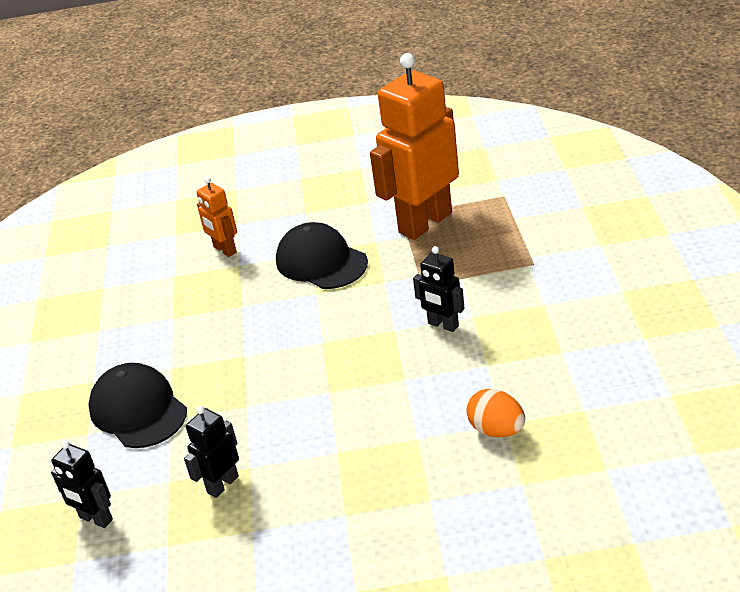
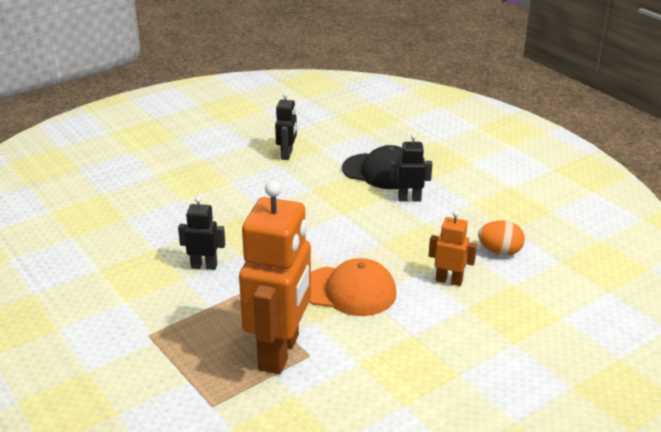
camera: 145 degrees right, 5 degrees down
(95, 519) = (344, 129): black robot -> black robot (409, 199)
(321, 262) = (349, 291): black cap -> orange cap
(496, 430) = (129, 213): orange egg -> orange egg (499, 251)

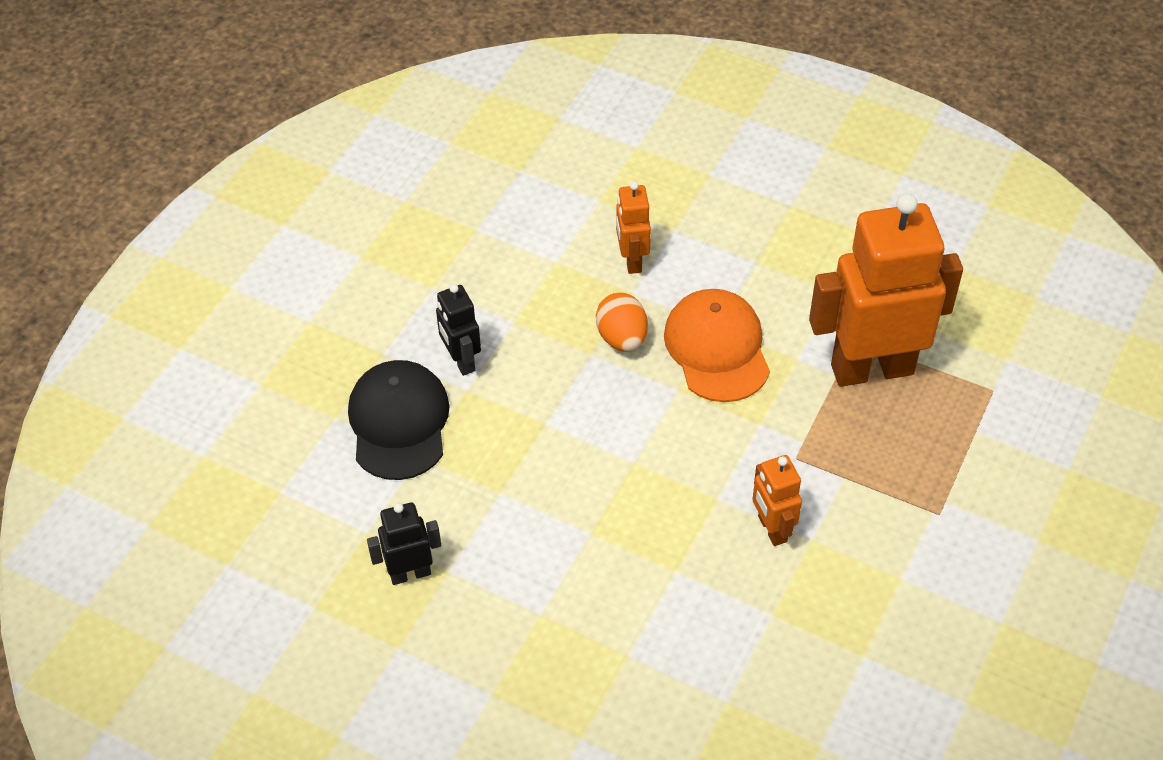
camera: 115 degrees left, 20 degrees up
(204, 266) = (771, 529): black robot -> orange robot
(499, 251) = (537, 229): orange egg -> orange egg (622, 338)

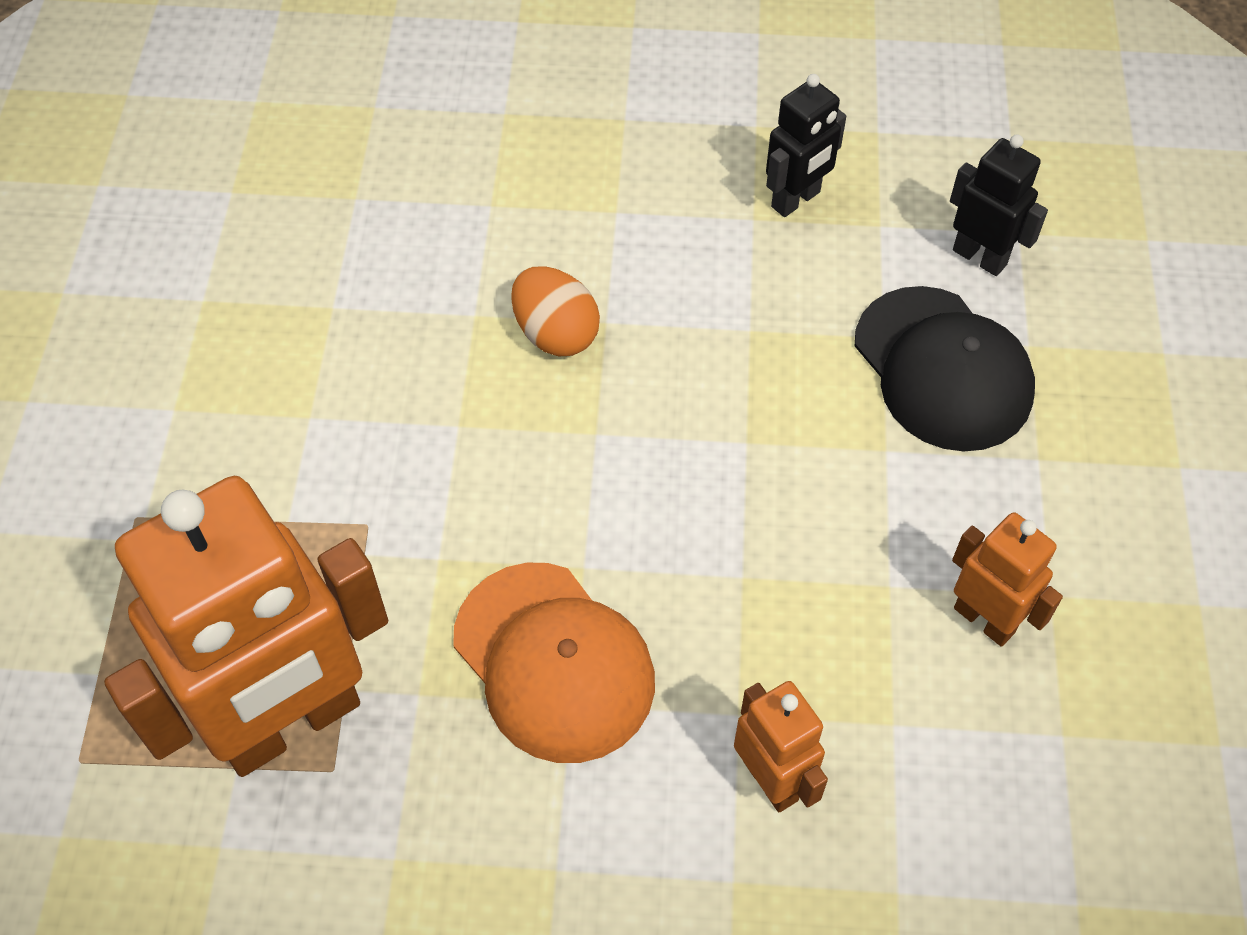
camera: 155 degrees right, 5 degrees up
(461, 361) = (923, 489): black robot -> black robot (980, 257)
(622, 338) = (710, 621): orange egg -> orange egg (555, 333)
(771, 529) = (368, 410): orange robot -> orange robot (984, 619)

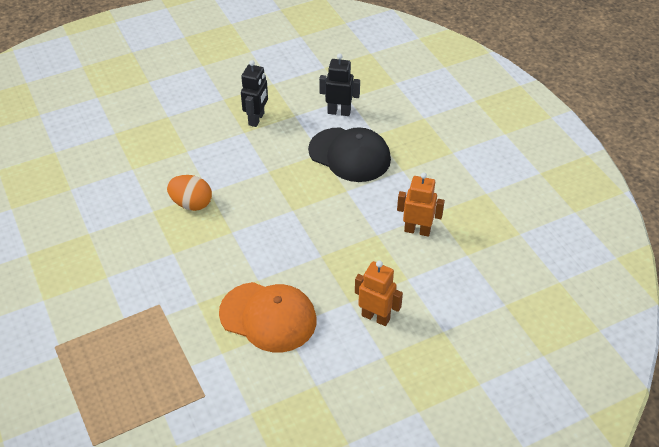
camera: 30 degrees left, 10 degrees down
(291, 723) = (176, 388): orange robot -> none

